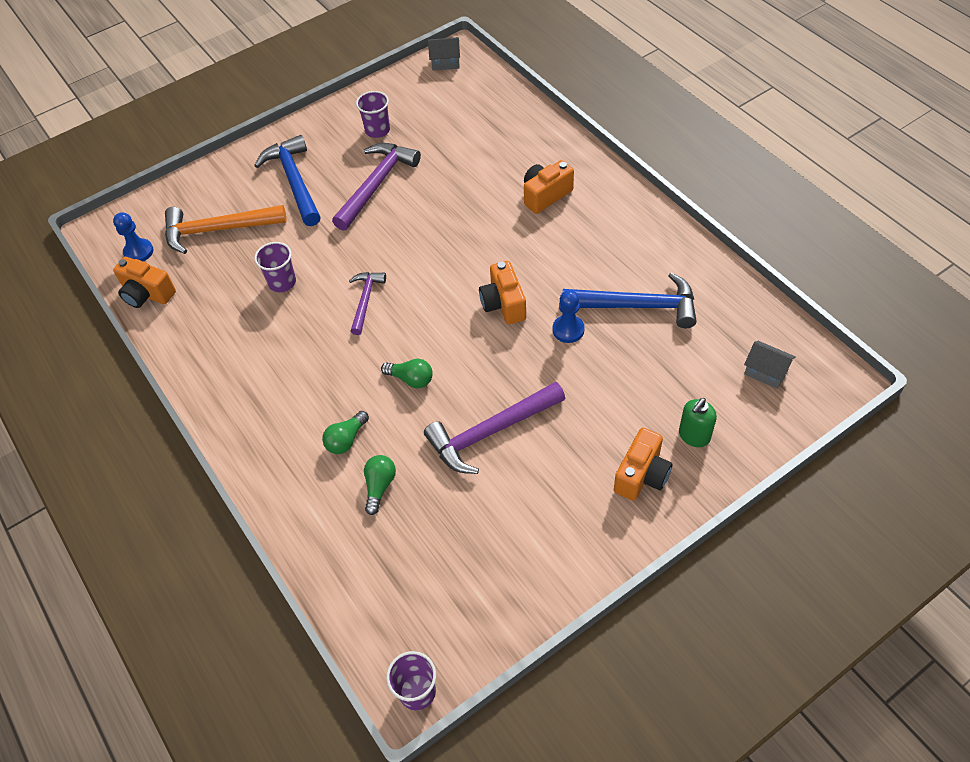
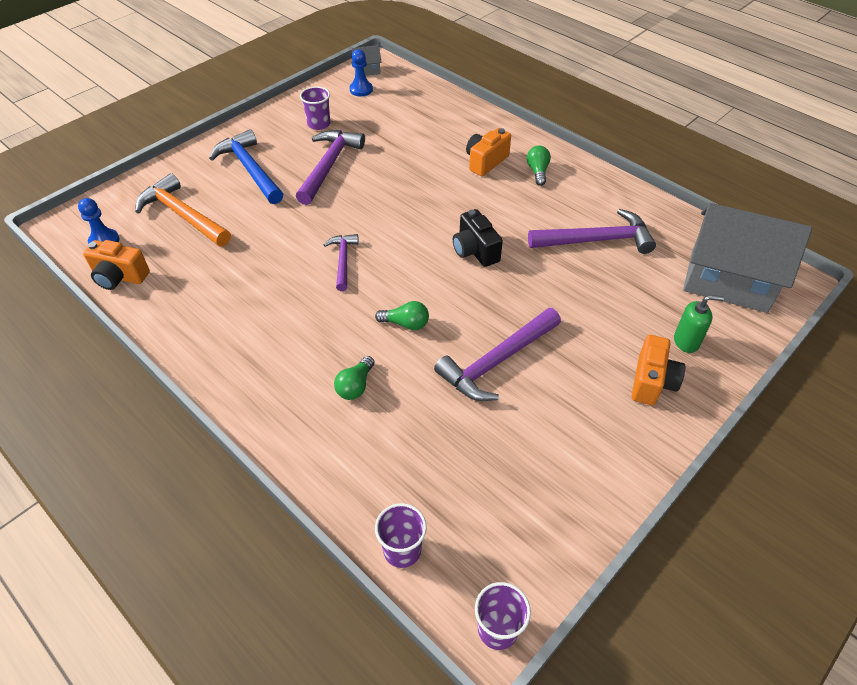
camera: 15 degrees left, 5 degrees down
(218, 230) = (183, 215): orange hammer -> orange hammer turned 60 degrees clockwise
(282, 282) = (257, 253): purple cup -> purple cup (402, 550)
(379, 486) = (401, 426): green light bulb -> green light bulb (537, 171)
(503, 304) = (475, 251): orange camera -> black camera
(568, 330) = (541, 266): blue pawn -> blue pawn (361, 90)
(637, 306) = (596, 240): blue hammer -> purple hammer
(694, 436) = (686, 342): green soap dispenser -> green soap dispenser turned 120 degrees counterclockwise
(765, 372) = (728, 281): grey house -> grey house, size x2.49

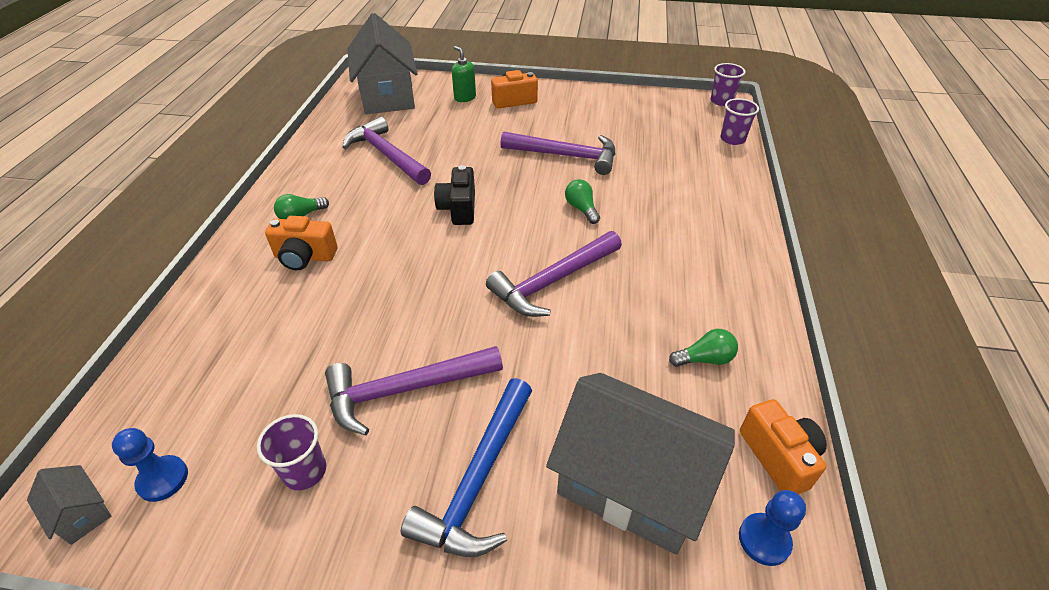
camera: 125 degrees left, 5 degrees down
(183, 215) = (632, 483): orange hammer -> grey house
(343, 261) = (553, 281): purple hammer -> purple hammer, size x1.70
(355, 386) = (665, 205): green light bulb -> green light bulb (704, 359)
(475, 251) = (458, 209): black camera -> black camera turned 150 degrees clockwise

